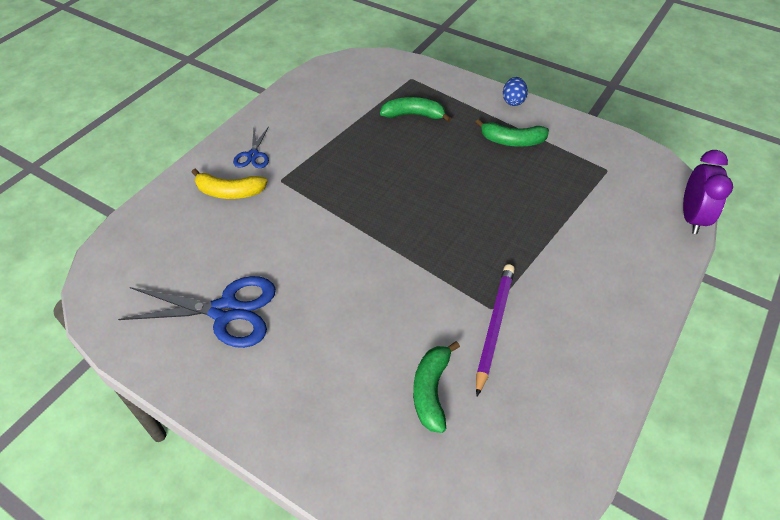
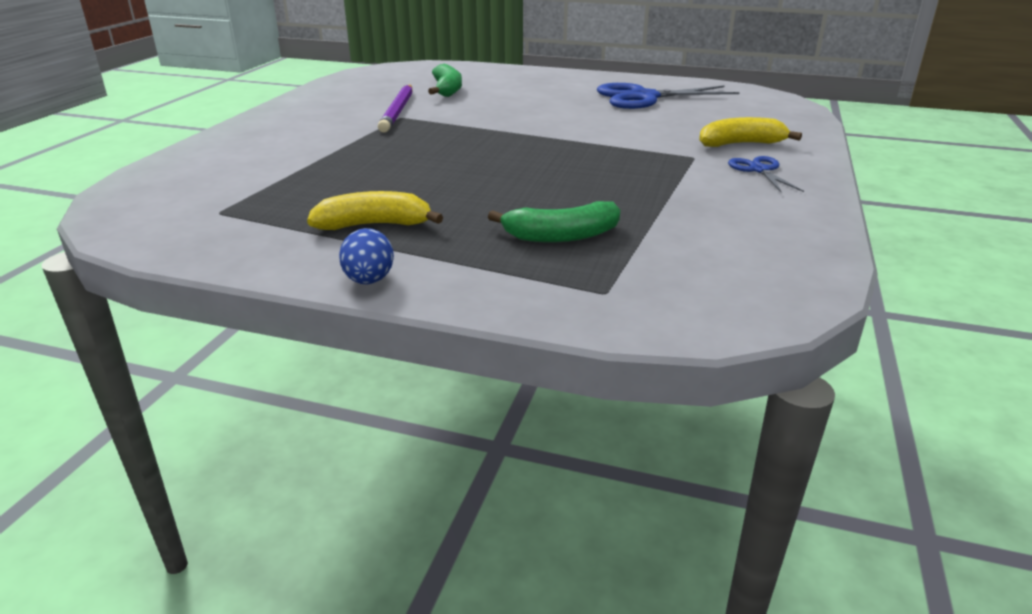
camera: 165 degrees right, 20 degrees down
(512, 141) = (374, 225): green banana -> yellow banana
(691, 218) = (123, 184): purple clock -> none

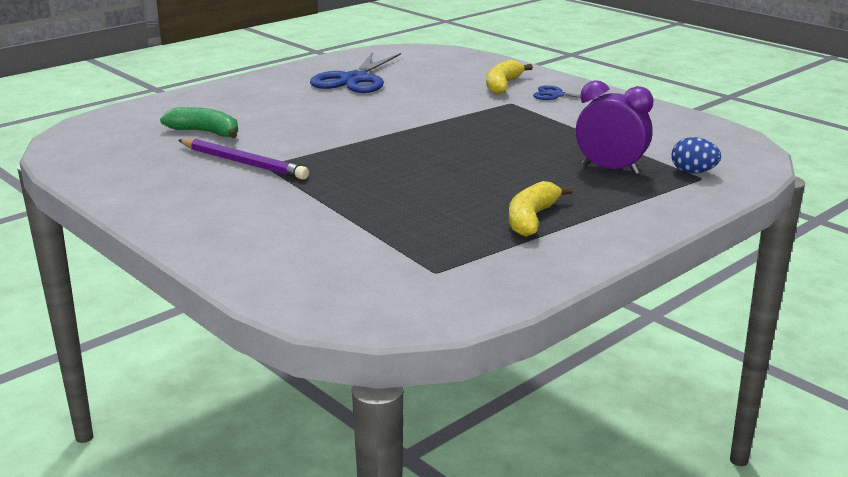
camera: 60 degrees left, 5 degrees down
(369, 280) = (631, 236): blue egg -> blue egg (693, 172)
(561, 236) = (610, 169): green banana -> purple clock

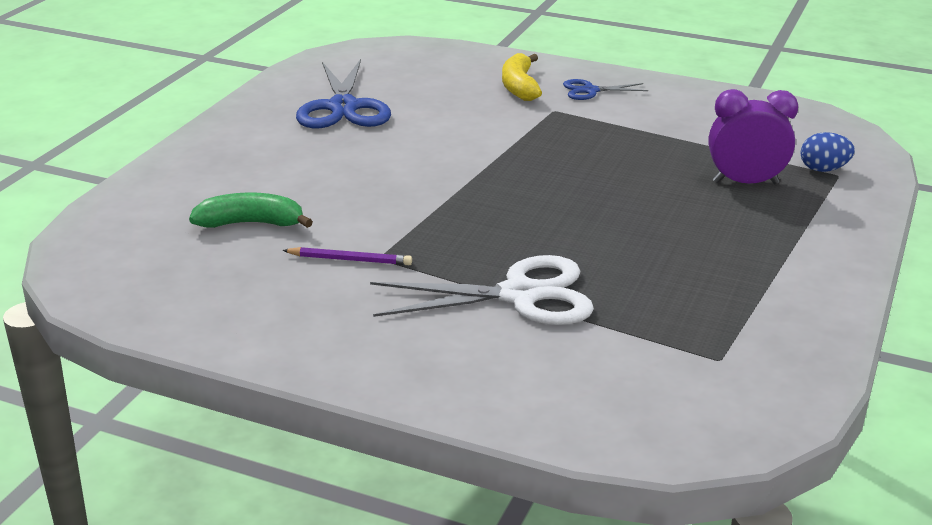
camera: 25 degrees left, 5 degrees up
(243, 163) = (350, 260): purple pencil -> purple pencil, size x0.61
(334, 204) = (520, 295): none -> white scissors
(532, 219) = (738, 265): yellow banana -> none

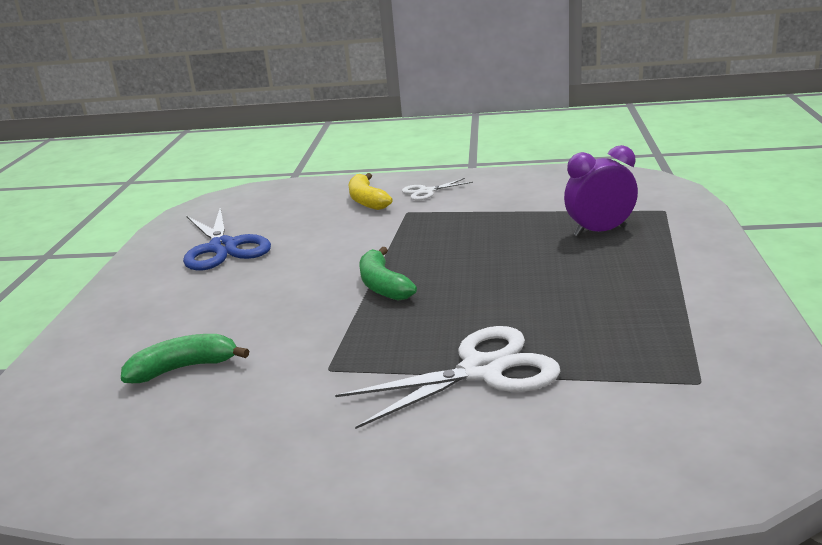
camera: 15 degrees left, 5 degrees down
(350, 260) = (301, 378): purple pencil -> none
(479, 187) = (383, 285): none -> green banana
(590, 90) = (426, 191): blue scissors -> white scissors
(823, 169) = (650, 209): blue egg -> none

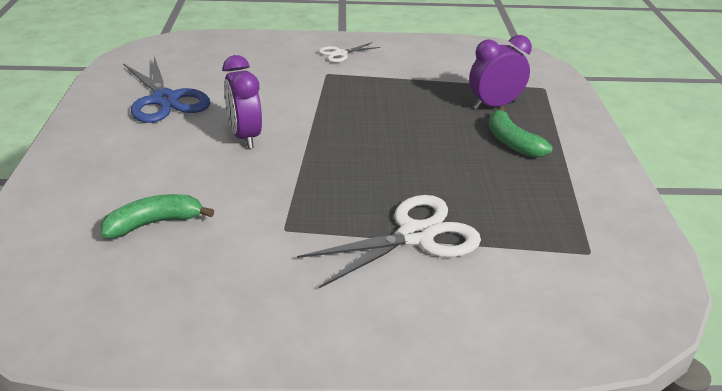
camera: 10 degrees left, 10 degrees up
(302, 278) = (245, 136): none -> purple clock
(367, 200) = (289, 59): yellow banana -> none
(383, 285) = (318, 148): green banana -> green banana (512, 142)

